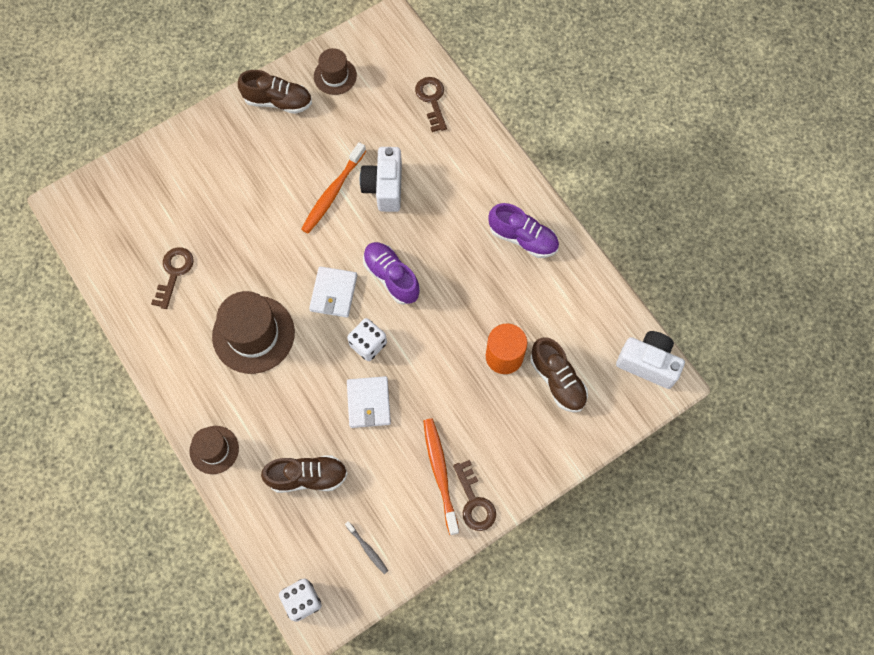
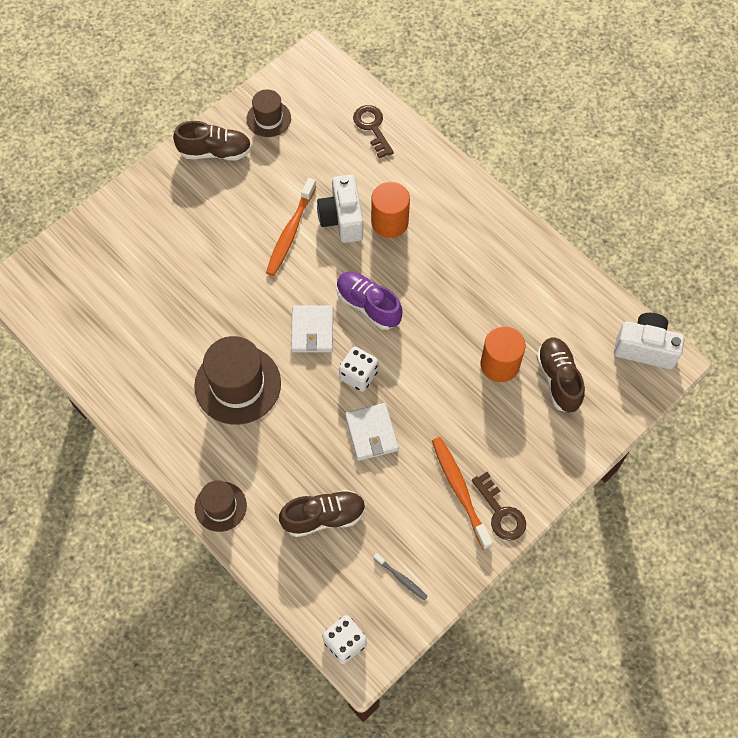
camera: 10 degrees left, 5 degrees down
(174, 273) = (142, 337): brown key -> none
(429, 198) = (389, 222): none -> orange cylinder
(523, 238) = (493, 247): purple shoe -> none
(557, 380) = (558, 379): brown shoe -> brown shoe turned 150 degrees counterclockwise

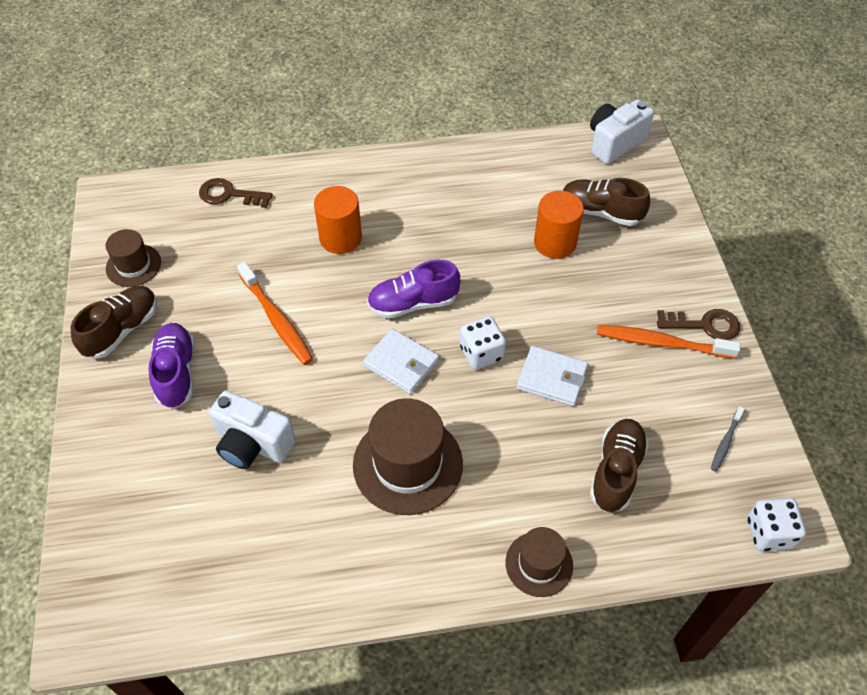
camera: 55 degrees left, 10 degrees down
(207, 206) = (176, 373): none -> purple shoe
(342, 219) = (302, 271): white camera -> white camera (253, 444)
(401, 578) = (725, 442): grey toothbrush -> grey toothbrush turned 135 degrees clockwise

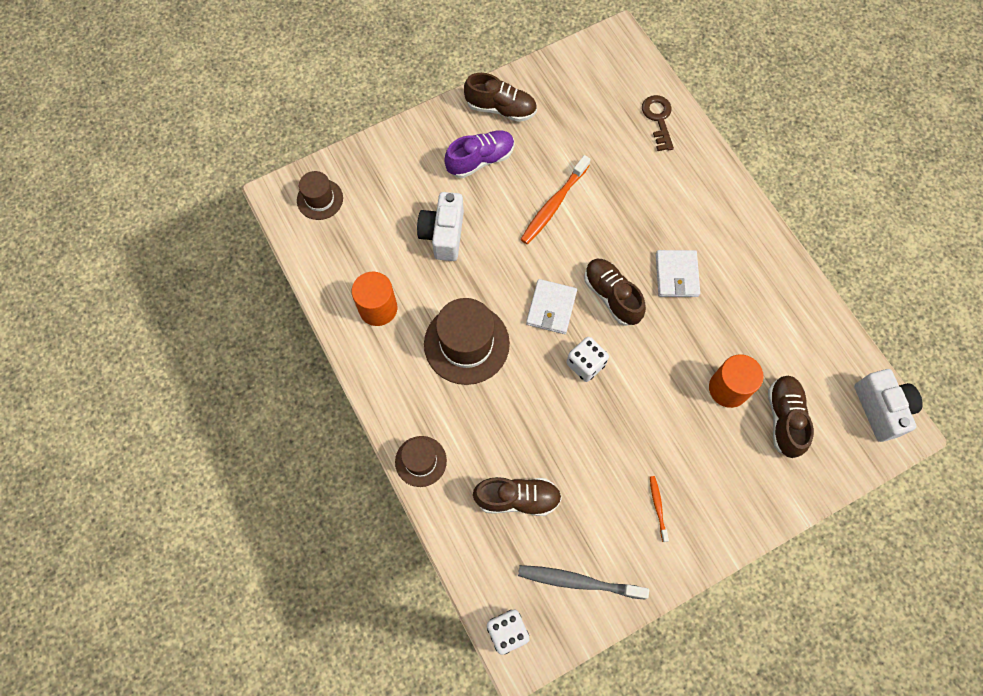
camera: 70 degrees right, 15 degrees up
(133, 265) = (560, 87): brown hat -> brown hat (320, 199)
(340, 238) = (652, 218): orange cylinder -> orange cylinder (378, 308)
(413, 303) = (612, 296): purple shoe -> brown shoe
(552, 378) = (584, 425): white wallet -> white wallet (676, 275)
(614, 143) = (881, 409): white camera -> white camera turned 45 degrees clockwise
(661, 343) = (658, 507): orange toothbrush -> orange toothbrush, size x0.52
(704, 325) = (693, 540): brown key -> none
(725, 442) = (578, 581): grey toothbrush -> grey toothbrush, size x1.91

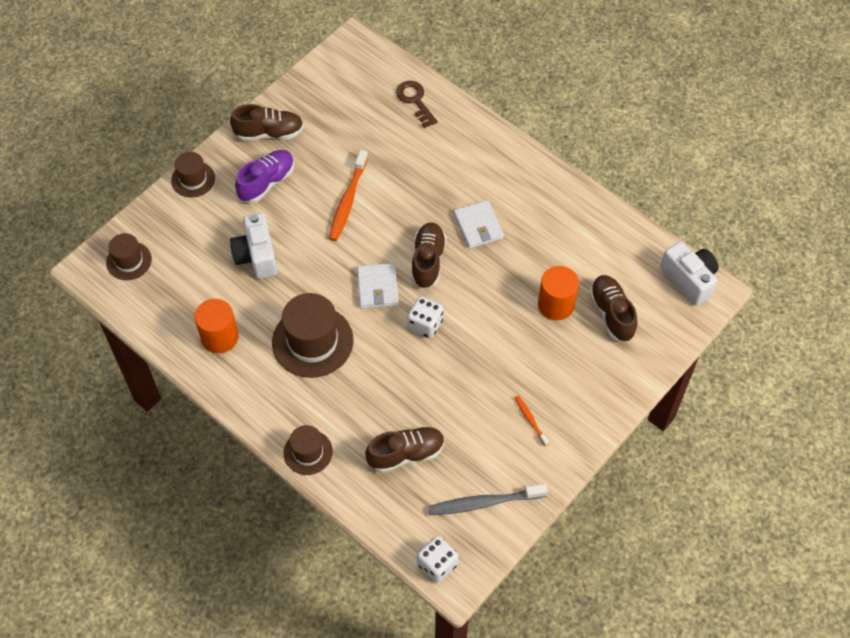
camera: 20 degrees left, 10 degrees down
(410, 134) = (193, 179): none -> brown hat
(612, 296) = (428, 261): brown shoe -> brown shoe turned 60 degrees clockwise

